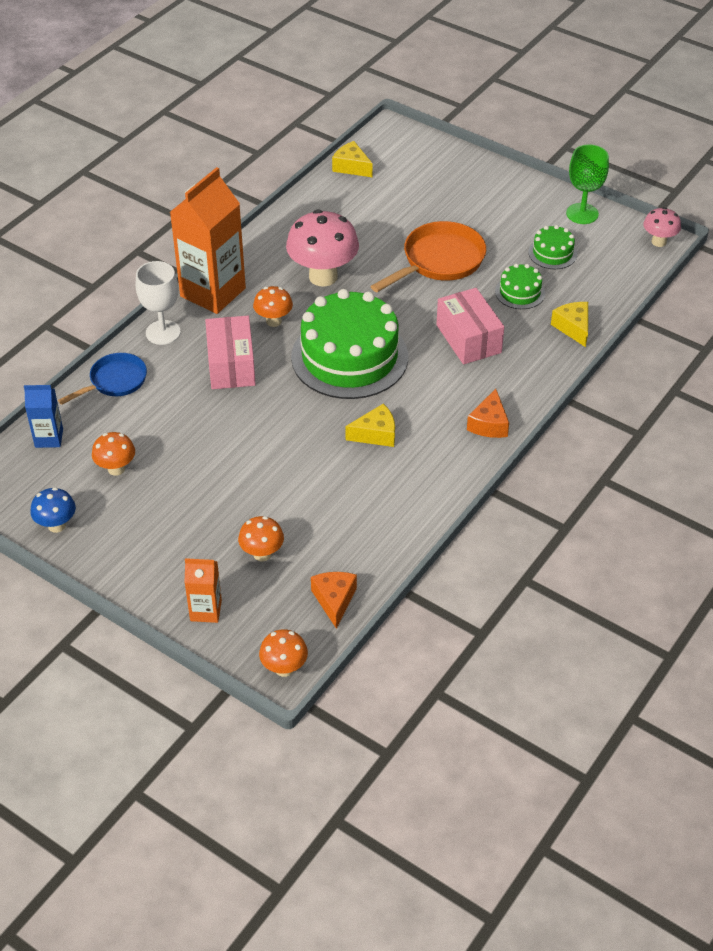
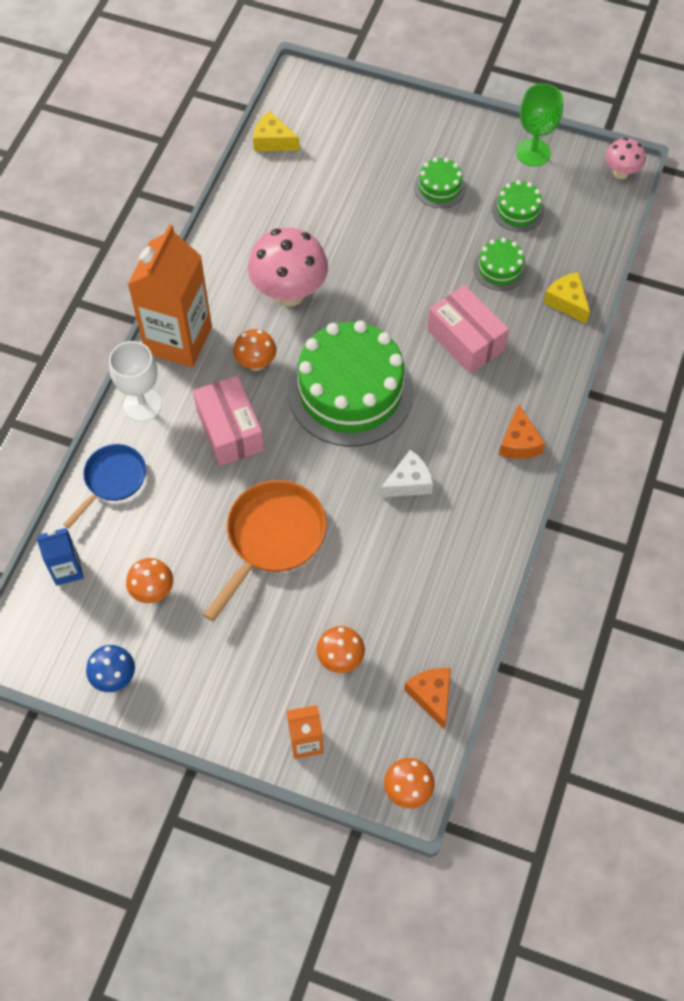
camera: 15 degrees left, 15 degrees up
(376, 434) = (408, 482): yellow cheese -> white cheese
(439, 261) = (405, 246): orange pan -> orange pan (272, 538)
(487, 224) = (439, 187): none -> green cake

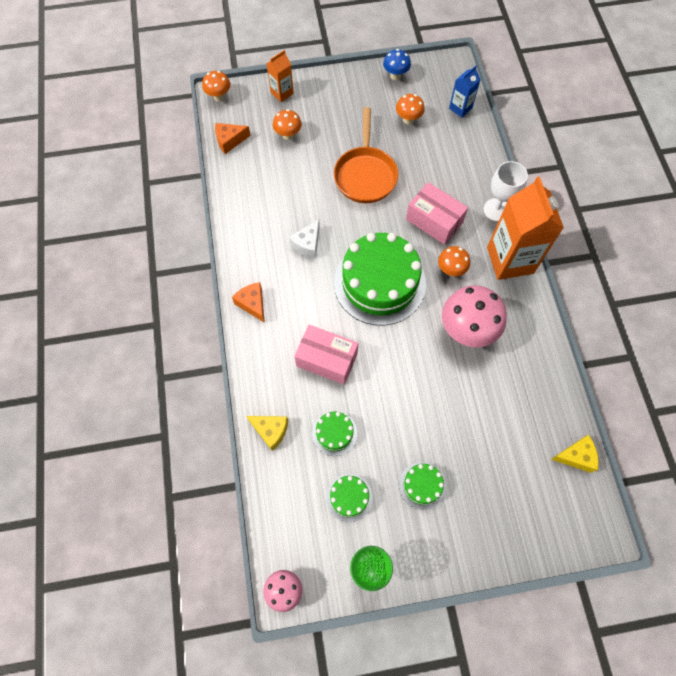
camera: 150 degrees right, 5 degrees up
(112, 480) = (476, 161): blue pan -> none
(431, 696) = (230, 141): orange cheese -> orange cheese turned 120 degrees clockwise

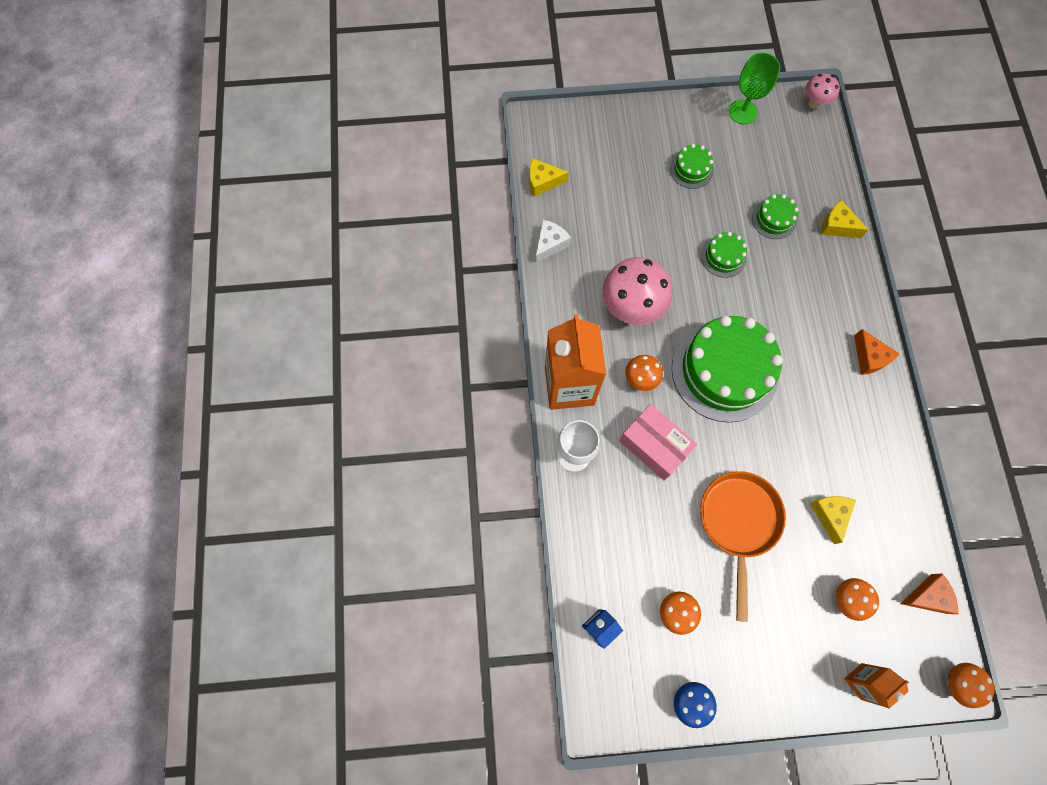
camera: 175 degrees left, 5 degrees up
(296, 185) = (830, 514): none -> yellow cheese
(307, 244) = (810, 427): white cheese -> white cheese (550, 244)
(327, 359) = (783, 290): pink box -> none
(349, 497) = (759, 165): green cake -> green cake (723, 257)

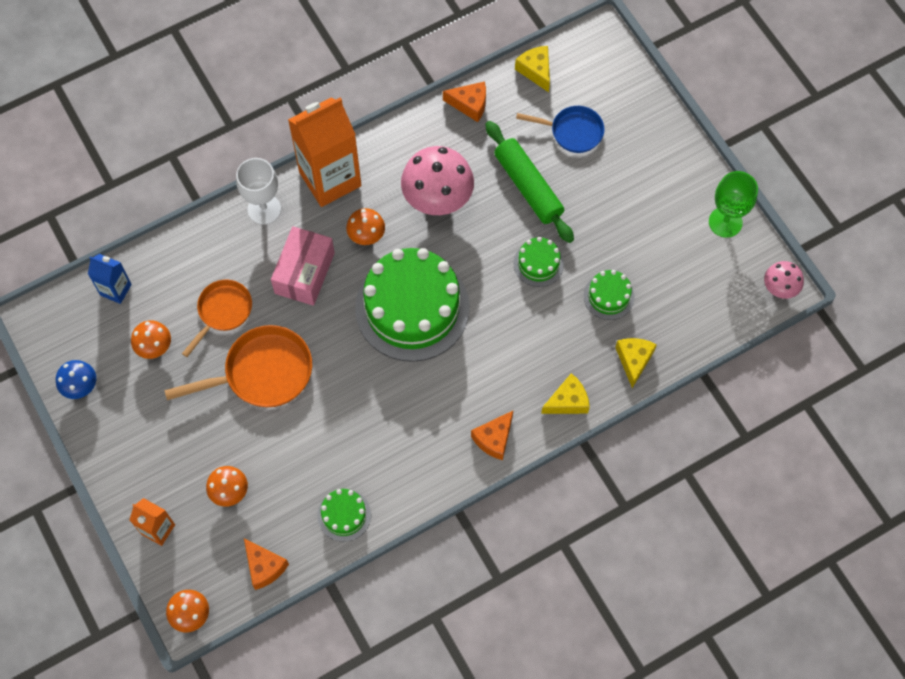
camera: 65 degrees right, 5 degrees down
(550, 244) = (470, 104): white cheese -> orange cheese
(613, 180) = (573, 132): none -> blue pan
(649, 234) = (528, 187): none -> green rolling pin
(663, 534) = (223, 312): none -> orange pan
(691, 169) = (625, 198): green cake -> green cake (344, 515)
(830, 514) = (307, 452): yellow cheese -> yellow cheese (567, 401)

